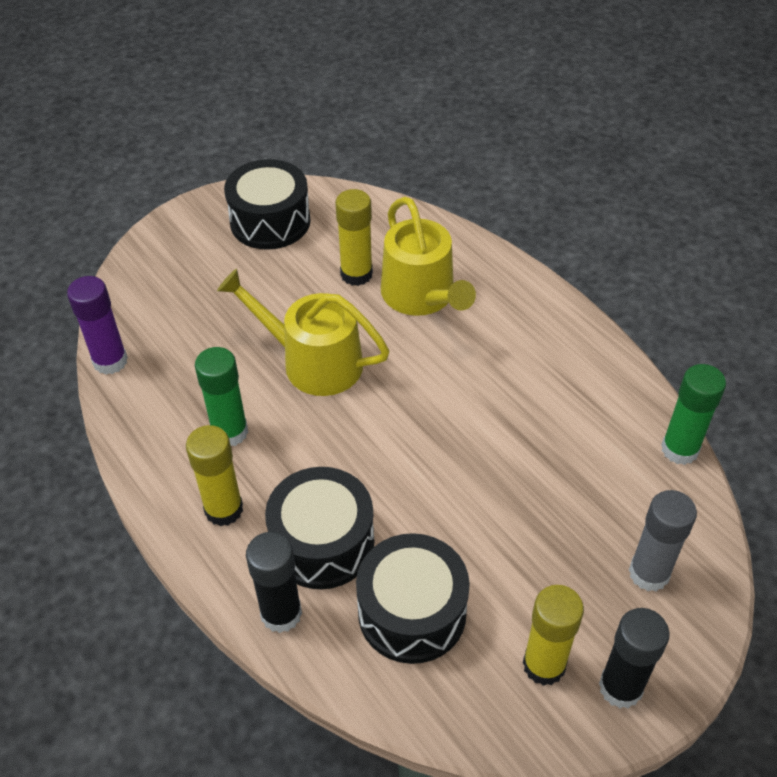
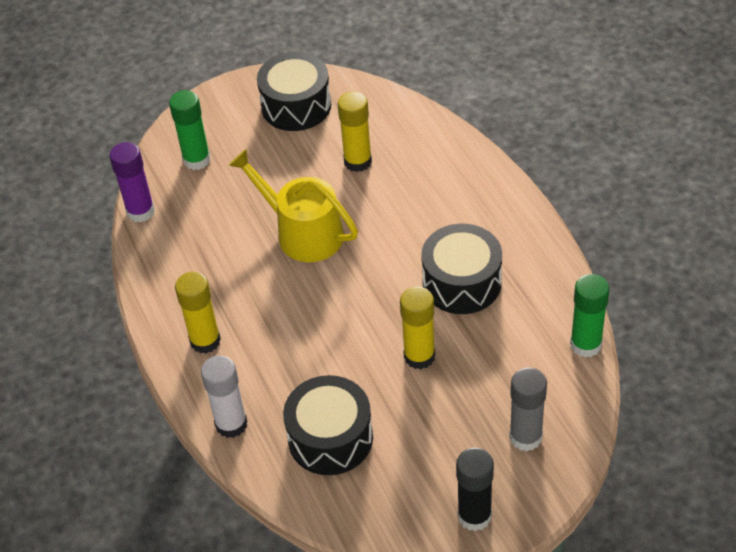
camera: 15 degrees right, 0 degrees up
(230, 432) = (223, 281): green glue stick -> green glue stick (196, 160)
(281, 613) = (231, 424): black glue stick -> white glue stick
(322, 543) = (275, 377): black drum -> black drum (462, 282)
(421, 296) = (408, 187): yellow watering can -> none
(544, 665) = (420, 491): yellow glue stick -> yellow glue stick (419, 356)

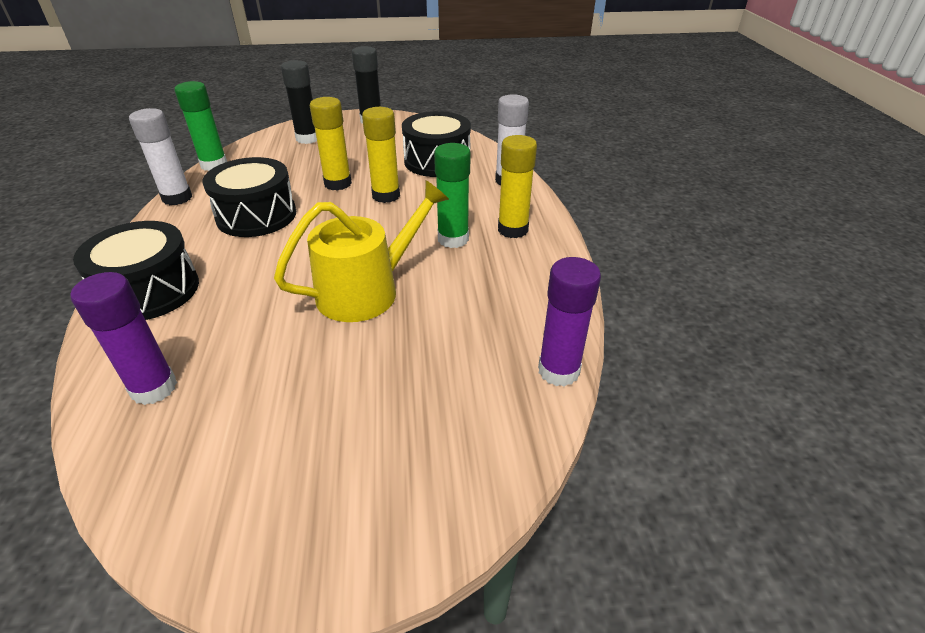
camera: 165 degrees left, 10 degrees down
(196, 160) = (455, 426): green glue stick -> green glue stick (453, 239)
(296, 106) = (246, 477): black drum -> black drum (149, 291)
(303, 232) = (366, 291): yellow watering can -> yellow watering can turned 90 degrees counterclockwise
(357, 161) = (240, 352): yellow glue stick -> yellow glue stick (386, 196)
(389, 127) = (154, 388): none -> purple glue stick
(525, 437) = (308, 138): grey glue stick -> black glue stick
(564, 281) = (177, 198): none -> white glue stick

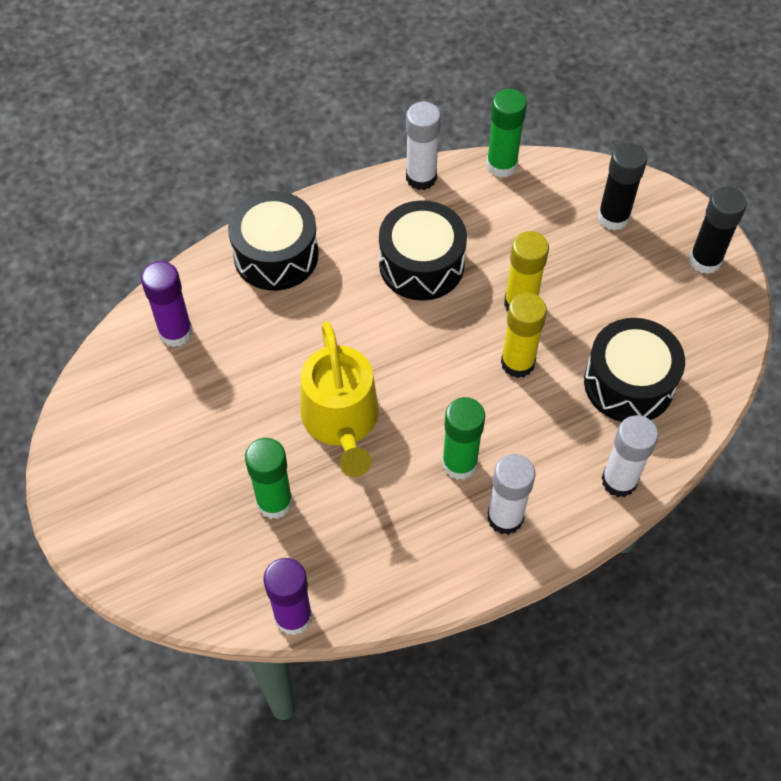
camera: 70 degrees right, 20 degrees up
(366, 291) = (341, 420): yellow watering can -> yellow watering can turned 45 degrees clockwise
(424, 355) = (274, 502): none -> green glue stick
(512, 230) = (505, 517): yellow glue stick -> white glue stick

